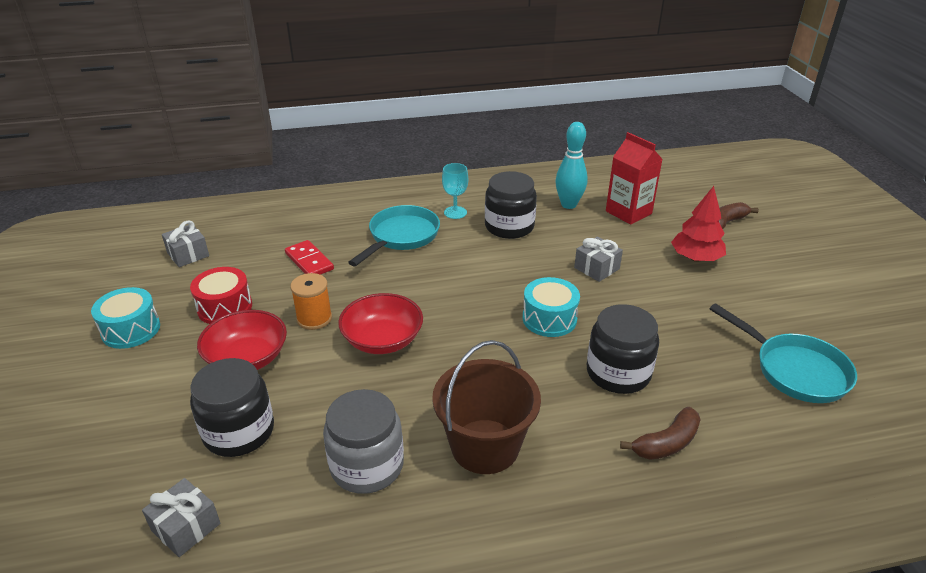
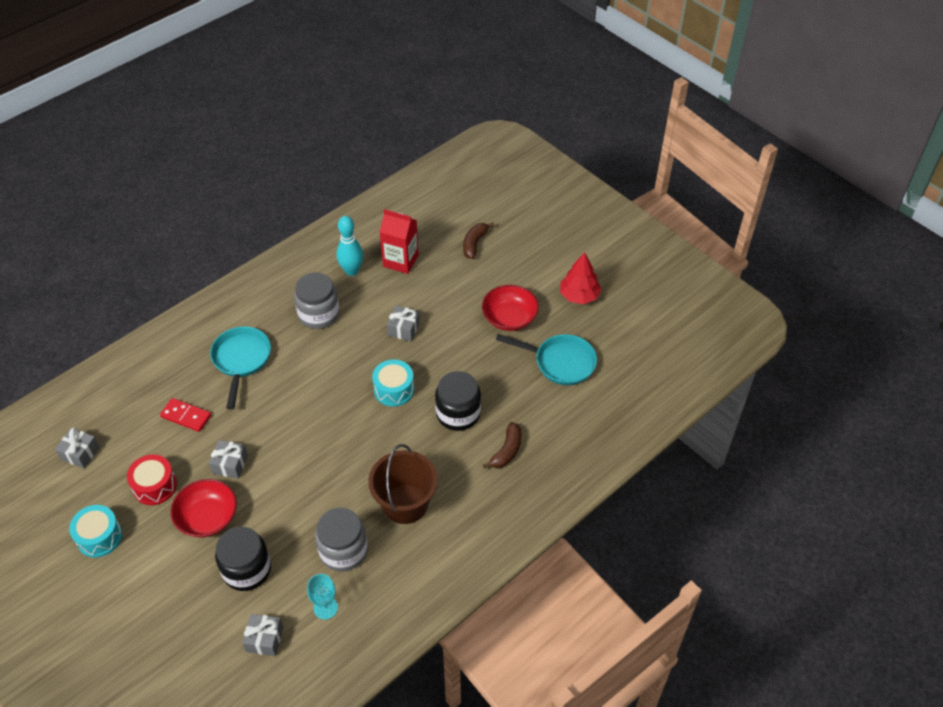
camera: 30 degrees left, 15 degrees up
(314, 318) = (230, 464): orange spool -> grey gift
(382, 340) = (291, 459): red bowl -> red bowl (509, 318)
(455, 212) = (267, 316): turquoise goblet -> turquoise goblet (325, 608)
(509, 226) = (319, 314): black jar -> grey jar
(696, 258) = (467, 289): red tree -> red tree (579, 295)

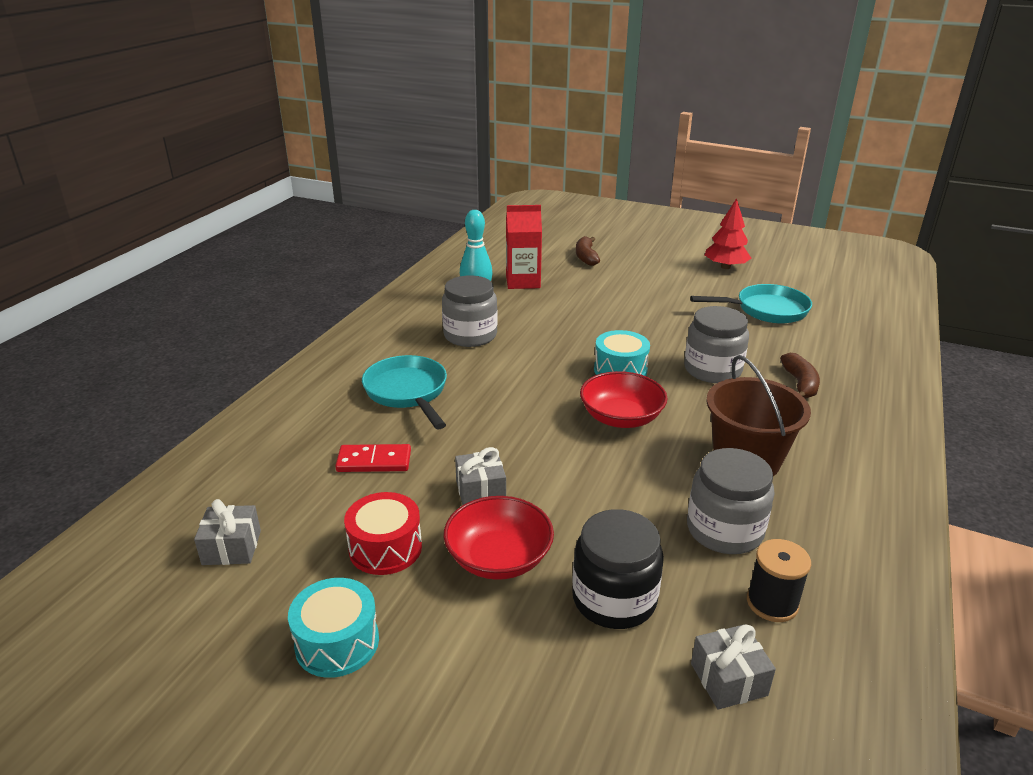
camera: 25 degrees left, 20 degrees down
(325, 608) = (772, 603): turquoise goblet -> black spool
(403, 329) = (579, 324): grey gift -> none
(458, 413) = (712, 370): black jar -> grey jar
(509, 318) = (679, 293): red bowl -> red bowl (621, 417)

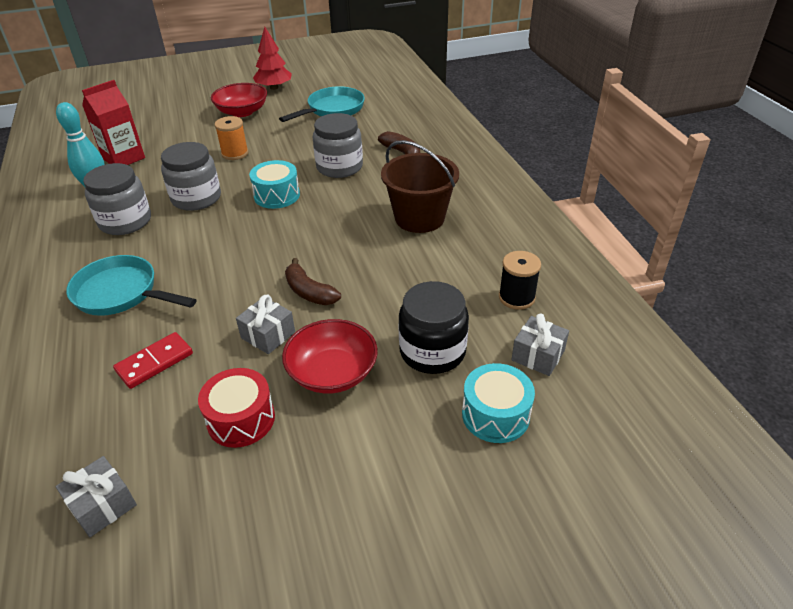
camera: 40 degrees left, 10 degrees up
(337, 642) = (281, 507): turquoise drum -> turquoise drum (495, 415)
(586, 257) = (157, 118): brown banana -> brown banana (309, 292)
(621, 315) = (235, 153): none -> orange spool
(621, 417) = (313, 229): red bowl -> red bowl (242, 112)
(724, 530) = (450, 269): grey jar -> grey jar (196, 198)

